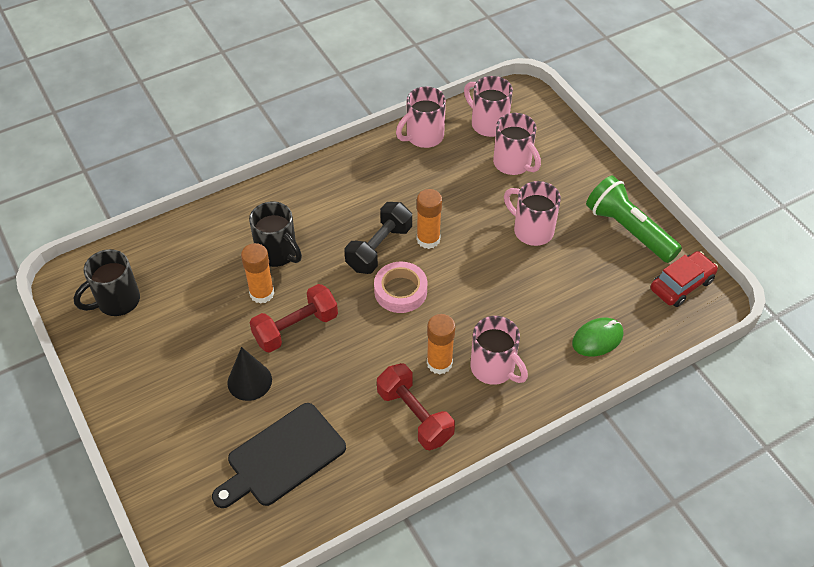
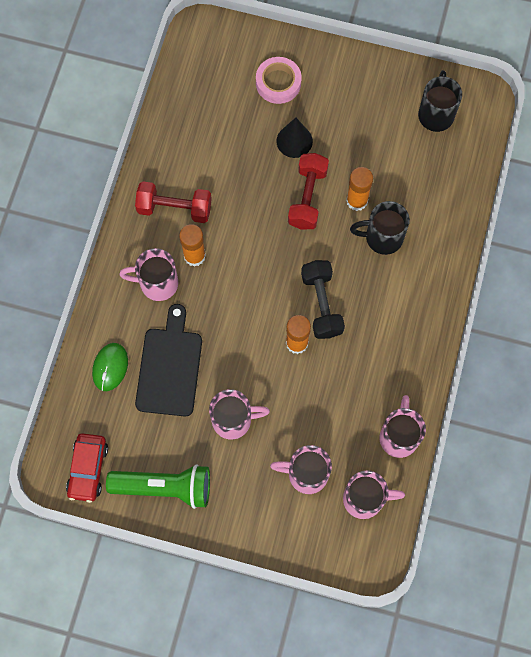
camera: 135 degrees right, 20 degrees up
(282, 457) = (223, 117): black cutting board -> black cutting board (169, 367)
(400, 291) = (272, 284): pink tape -> pink tape (278, 83)

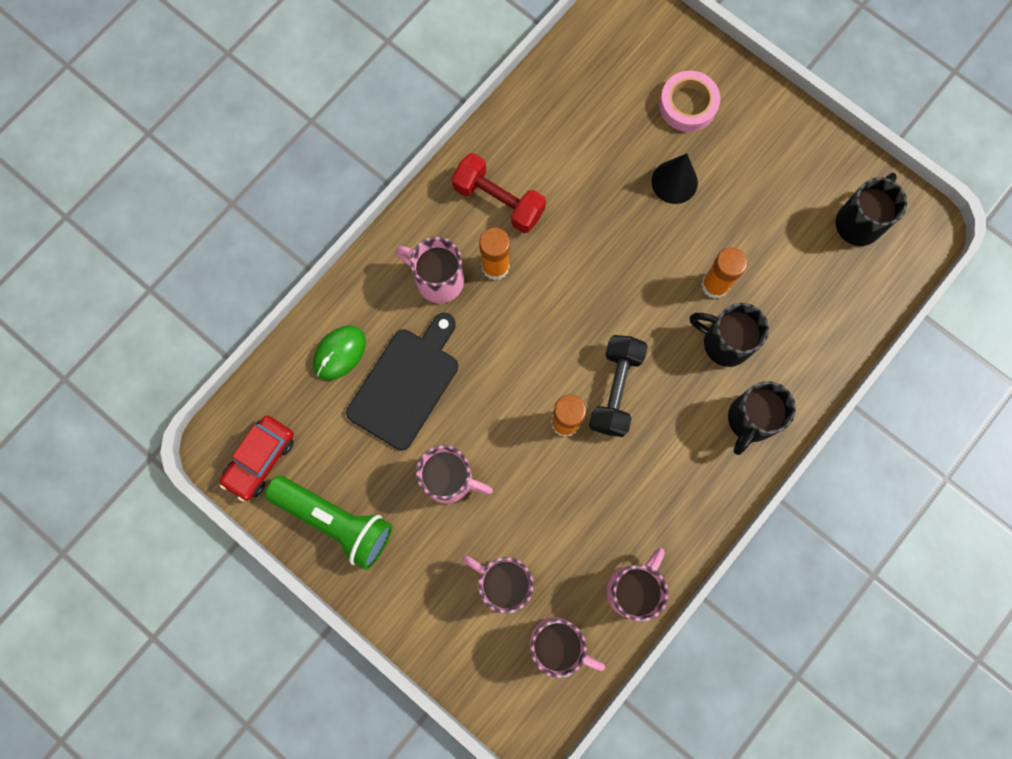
camera: 25 degrees right, 5 degrees up
(307, 197) = (658, 255): red dumbbell -> none
(425, 283) = (750, 420): none -> black mug

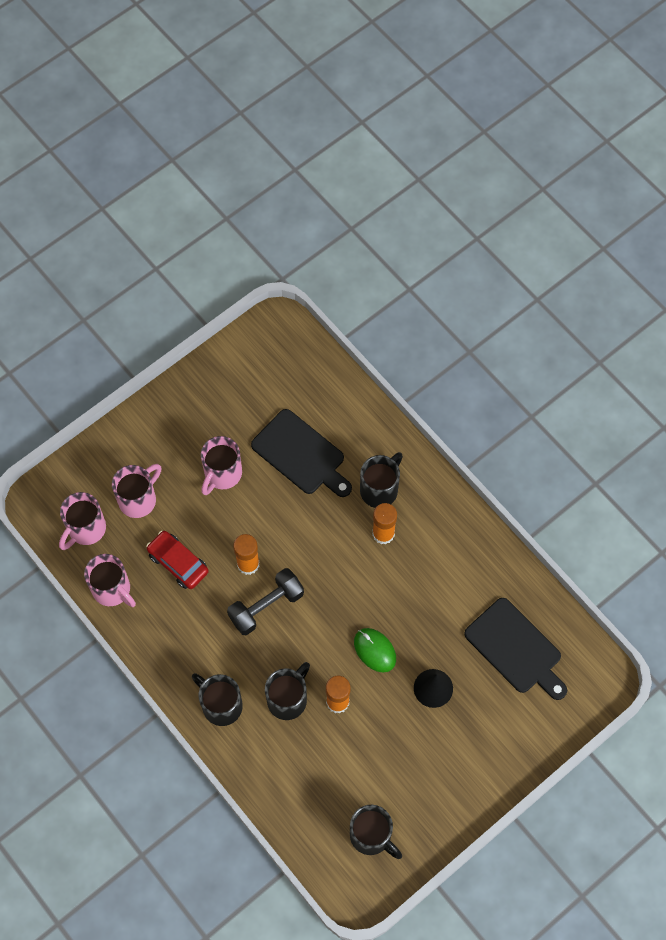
camera: 100 degrees right, 10 degrees down
(260, 459) = (264, 348): red car -> red car (178, 563)
(335, 521) = (208, 392): green flashlight -> none
(339, 353) = (334, 411): green mouse -> green mouse (375, 650)
(438, 280) = (380, 489): pink mug -> black mug
(498, 201) = (438, 545): red dumbbell -> none
(608, 99) = (516, 649): none -> black cutting board
(615, 390) = (266, 606): black dumbbell -> black dumbbell turned 60 degrees counterclockwise
(687, 105) = (501, 714): pink tape -> none

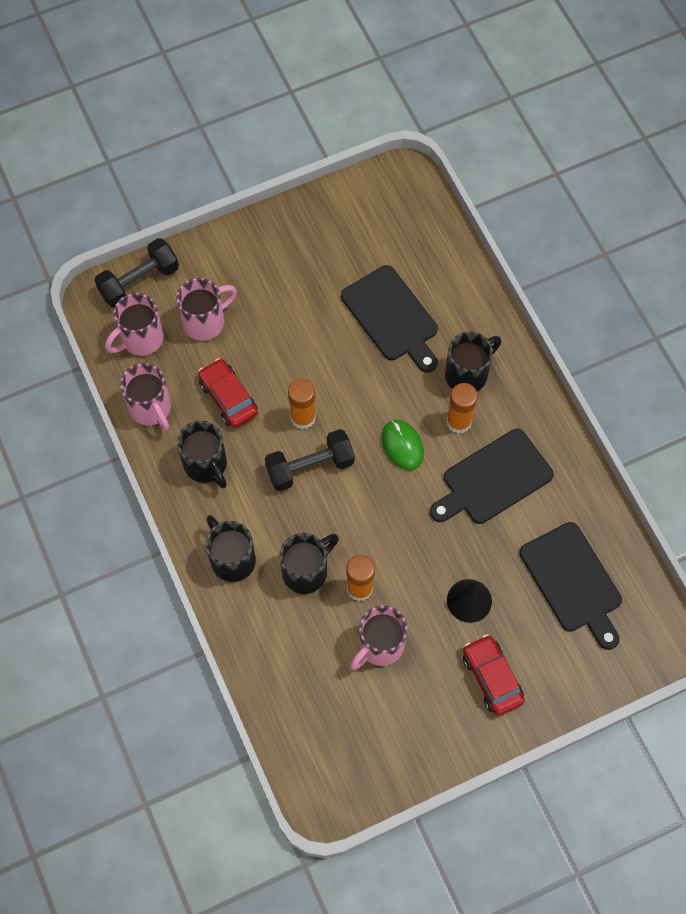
camera: 15 degrees right, 0 degrees up
(69, 477) = (139, 281): none -> black dumbbell
(222, 474) = (301, 317): pink mug -> pink mug (379, 645)
(371, 836) = (357, 743): black mug -> black mug (206, 465)
(375, 650) = (415, 543): green mouse -> green mouse (402, 445)
(426, 577) = (493, 479): none -> black cutting board
(469, 749) = (492, 678): none -> red car

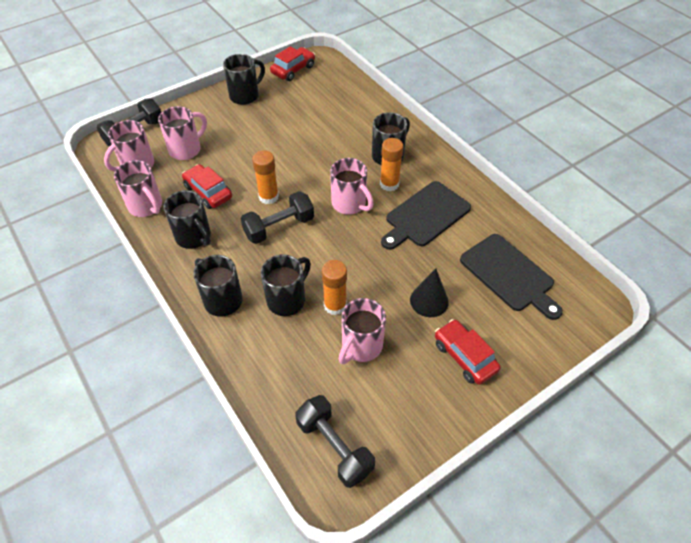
camera: 10 degrees left, 15 degrees down
(292, 235) = (245, 96): none -> black mug
(331, 755) = (334, 447): none -> black dumbbell
(365, 193) = (293, 70): none -> red car
(392, 317) = (325, 130): black cutting board -> none
(402, 445) = (349, 204): green mouse -> pink mug

